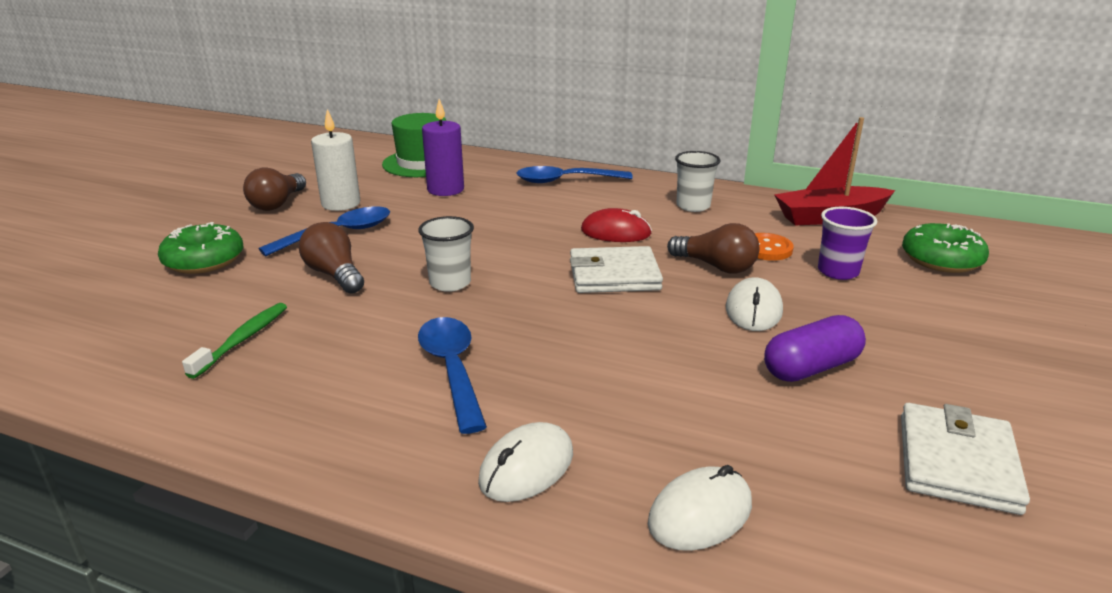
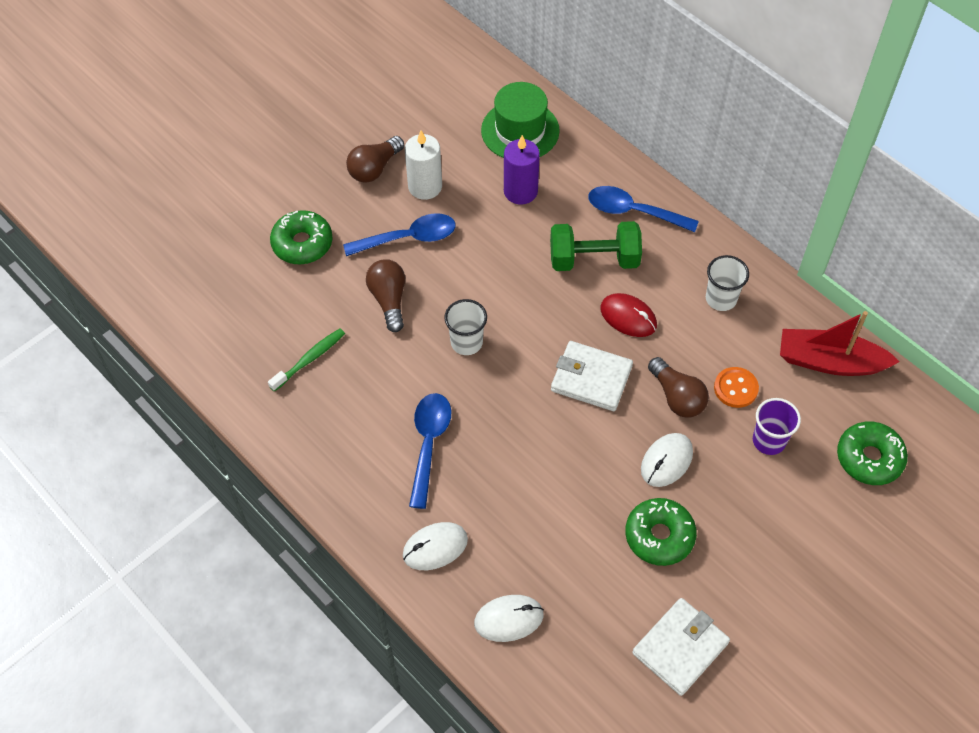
camera: 25 degrees right, 30 degrees up
(550, 209) = (594, 259): none -> green dumbbell
(811, 368) = (659, 536): purple capsule -> green donut

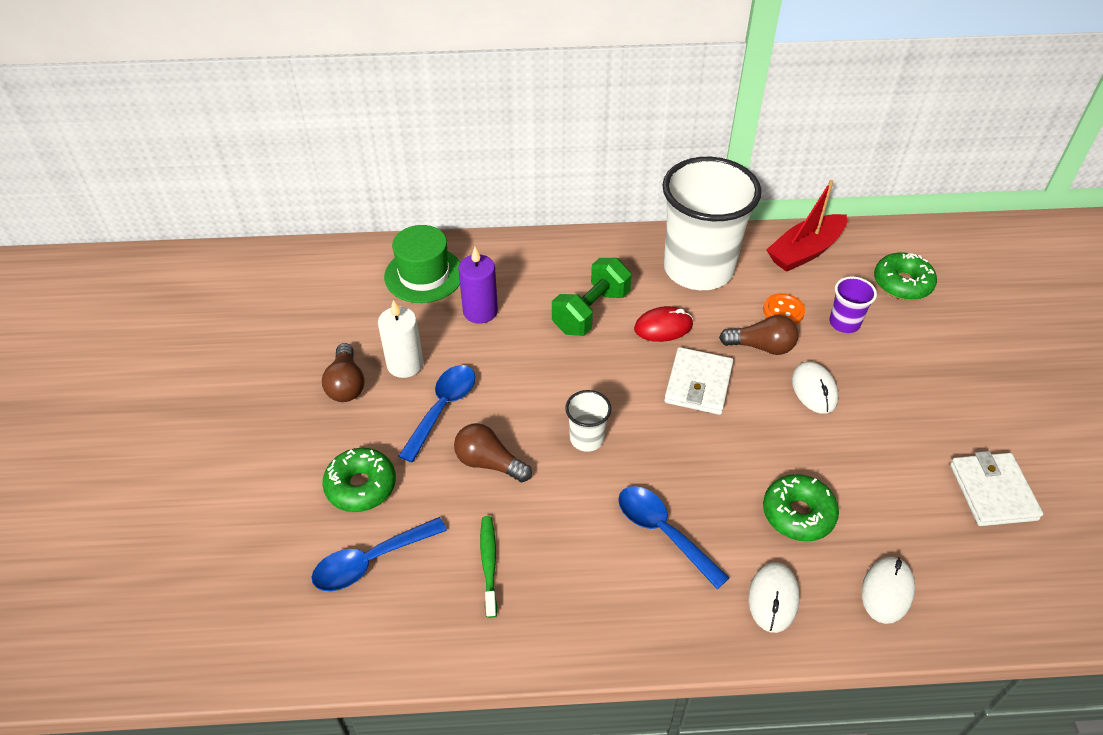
camera: 50 degrees left, 10 degrees down
(591, 378) = (698, 384): white wallet -> white wallet turned 45 degrees counterclockwise
(633, 212) = (572, 263): blue spoon -> blue spoon (371, 561)
(659, 536) = (879, 438): green donut -> green donut (798, 514)
(721, 299) = (698, 269): white cup -> white cup, size x2.39

